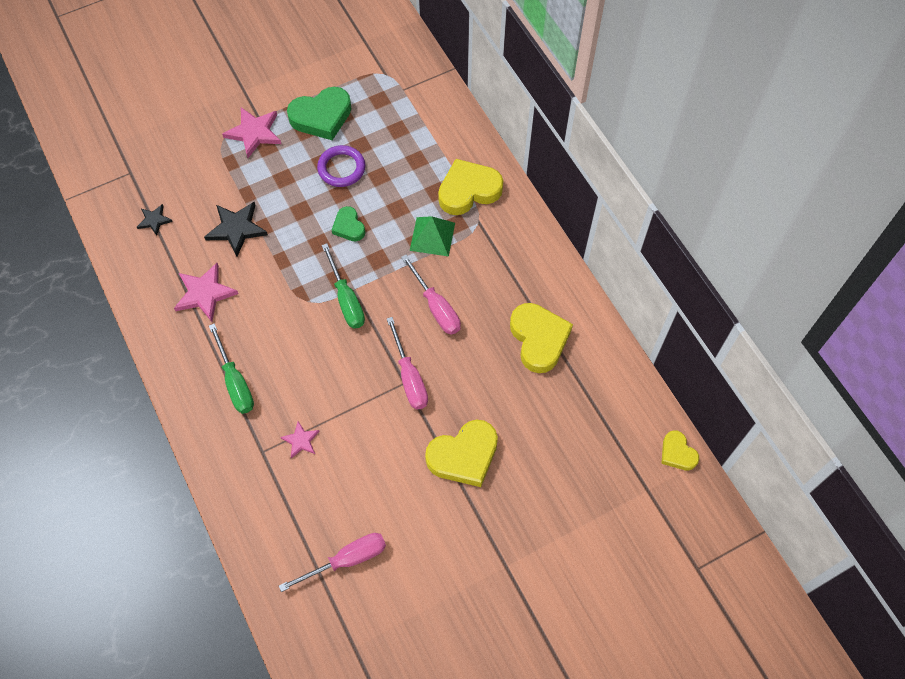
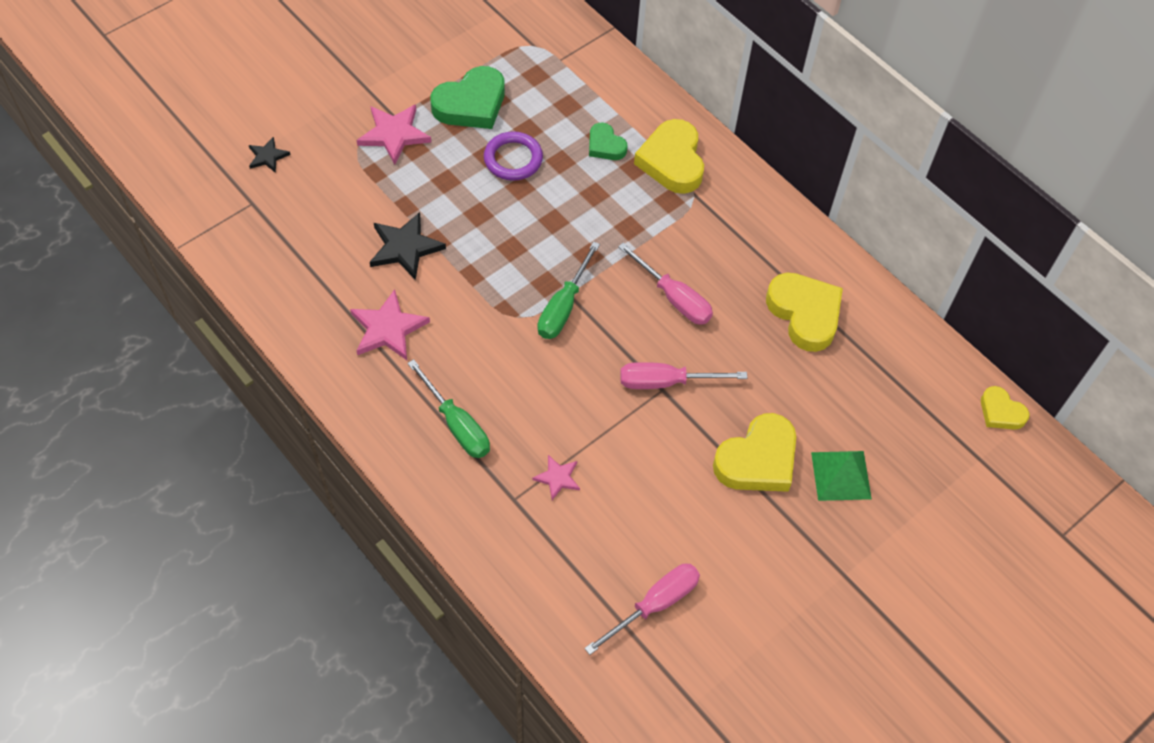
camera: 15 degrees left, 5 degrees down
(154, 220) = (299, 254): black star -> black star (267, 156)
(346, 299) = (564, 306): green screwdriver -> green screwdriver turned 60 degrees clockwise
(349, 226) = (542, 224): green heart -> green heart (605, 145)
(409, 377) = (666, 382): pink screwdriver -> pink screwdriver turned 120 degrees clockwise
(432, 236) = (645, 219): green pyramid -> green pyramid (841, 475)
(468, 190) = (672, 161): yellow heart -> yellow heart turned 60 degrees counterclockwise

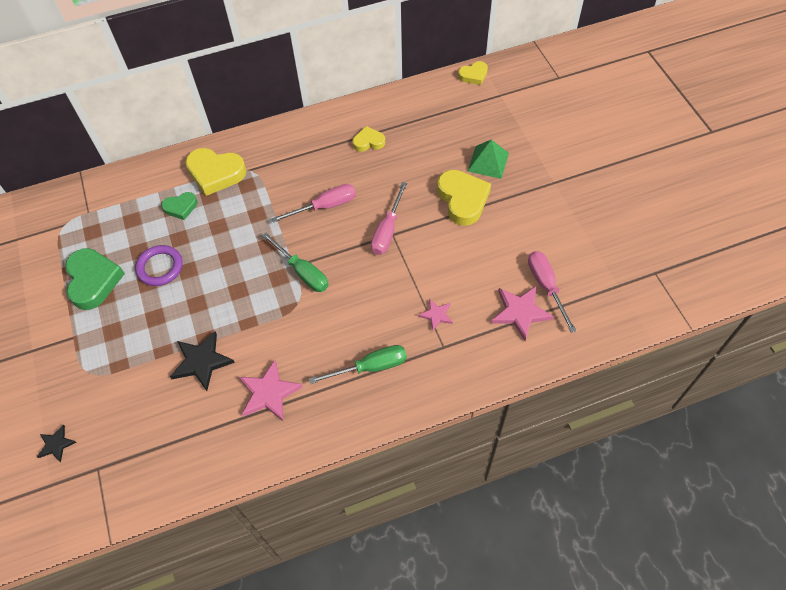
camera: 65 degrees left, 0 degrees up
(394, 134) = (90, 342): pink star -> pink star (520, 312)
(805, 314) = (368, 142): yellow heart -> yellow heart, size x0.56

